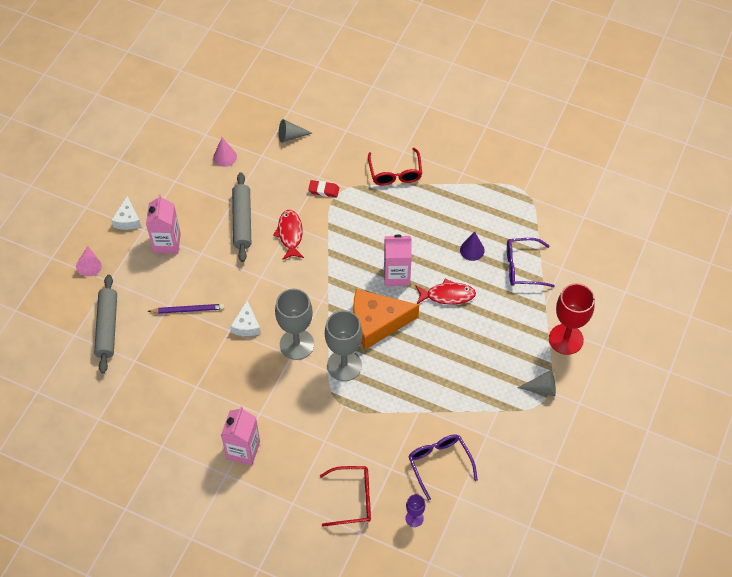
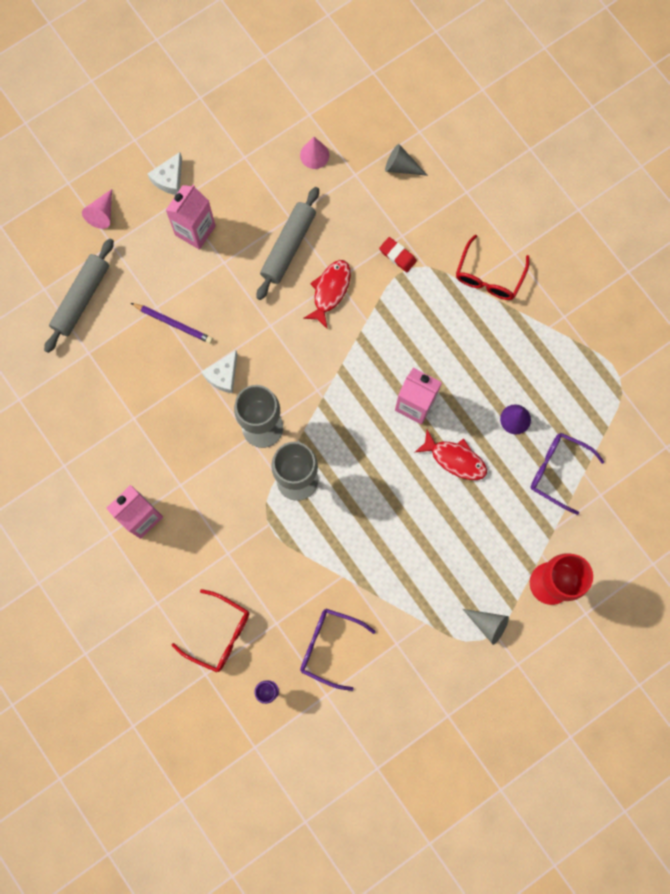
camera: 30 degrees right, 20 degrees up
(377, 323) = (360, 449): orange cheese -> none
(439, 463) = (329, 646): purple glasses -> purple glasses turned 75 degrees counterclockwise

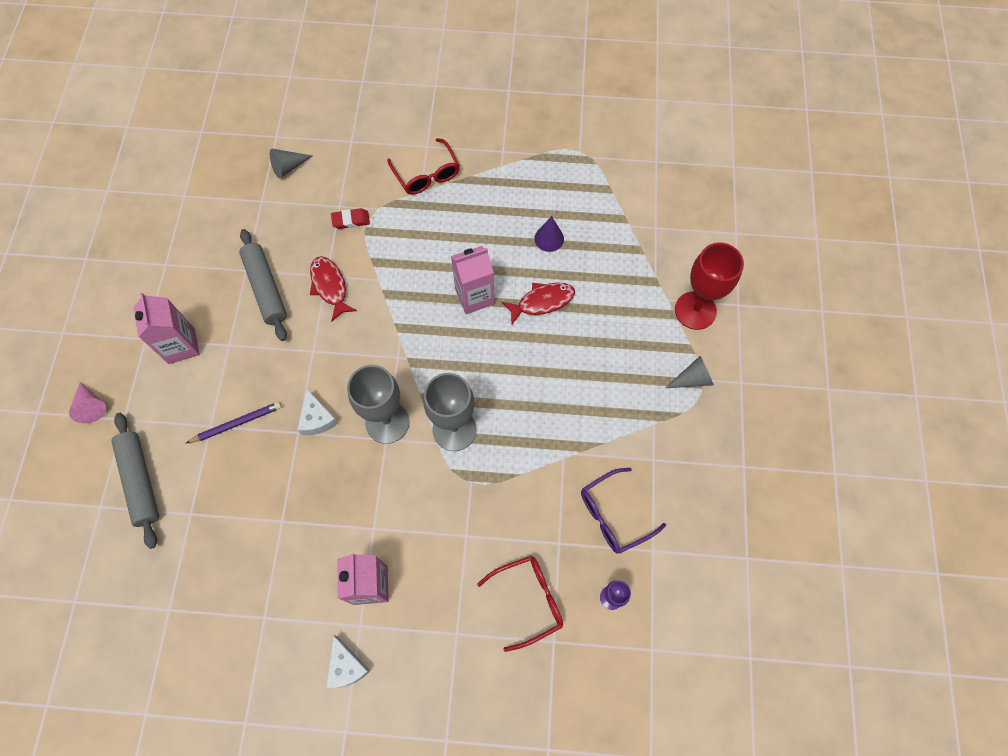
camera: 50 degrees left, 10 degrees down
(169, 179) = (121, 332): white cheese -> white cheese (346, 666)
(314, 155) = (217, 216): pink cone -> none
(557, 471) = (613, 241): purple glasses -> none

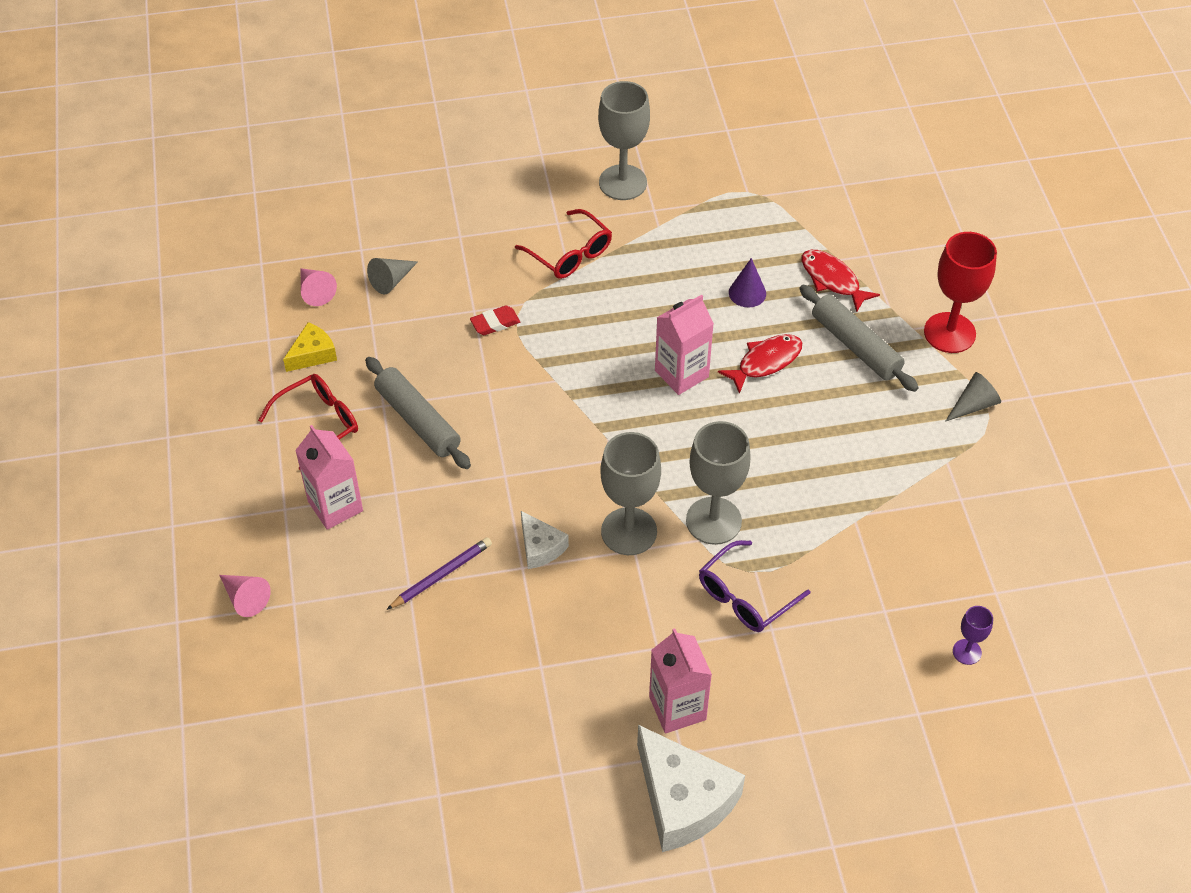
camera: 15 degrees left, 15 degrees down
(140, 481) = (344, 665): grey rolling pin -> grey rolling pin (855, 346)
(210, 215) = (313, 354): none -> yellow cheese
(231, 164) = (315, 291): none -> pink cone
(330, 286) = (498, 401): red fish -> red fish (832, 280)
(346, 666) = (683, 800): white cheese -> white cheese, size x1.91
(487, 123) = (622, 182): none -> grey goblet
(529, 600) = (872, 677): red glasses -> red glasses (319, 423)
(613, 515) = (936, 567): purple glasses -> purple glasses (745, 597)

